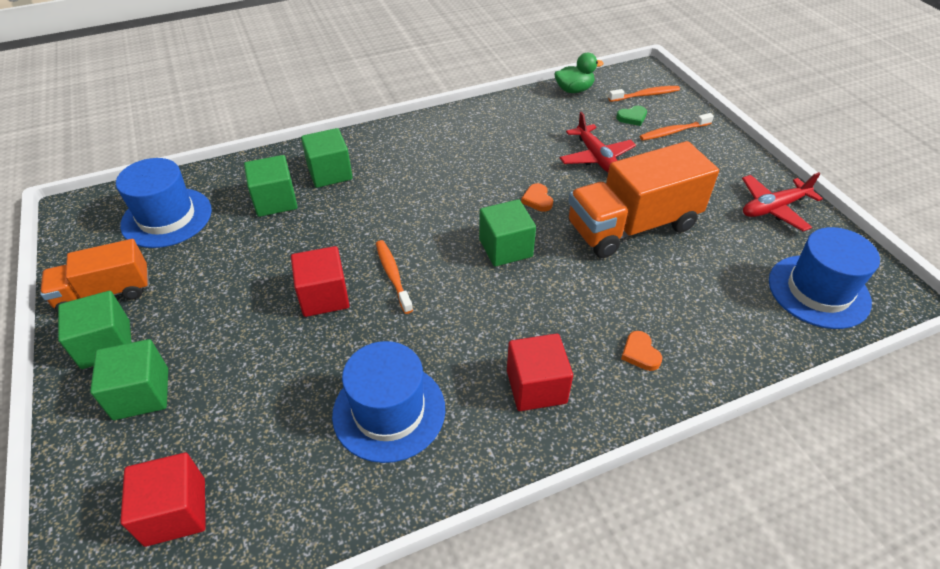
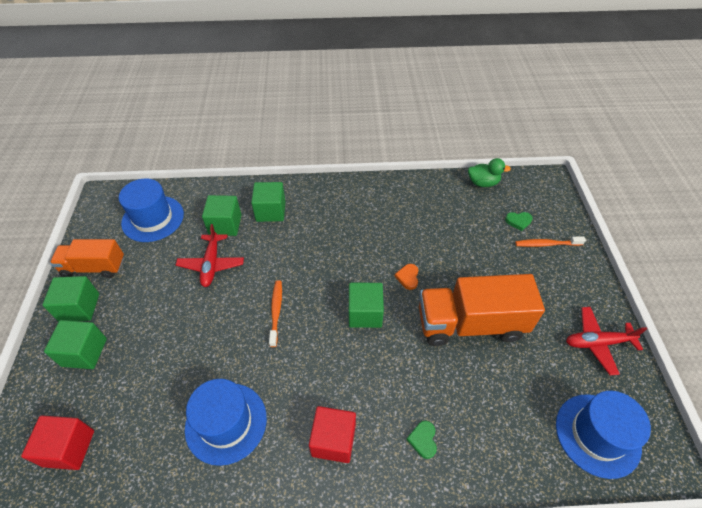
camera: 20 degrees right, 5 degrees up
(324, 296) = (224, 314): red cube -> none
(596, 157) = (471, 251): red plane -> red plane (211, 264)
(640, 353) = (423, 440): orange heart -> green heart
(645, 95) = (539, 202): orange toothbrush -> none

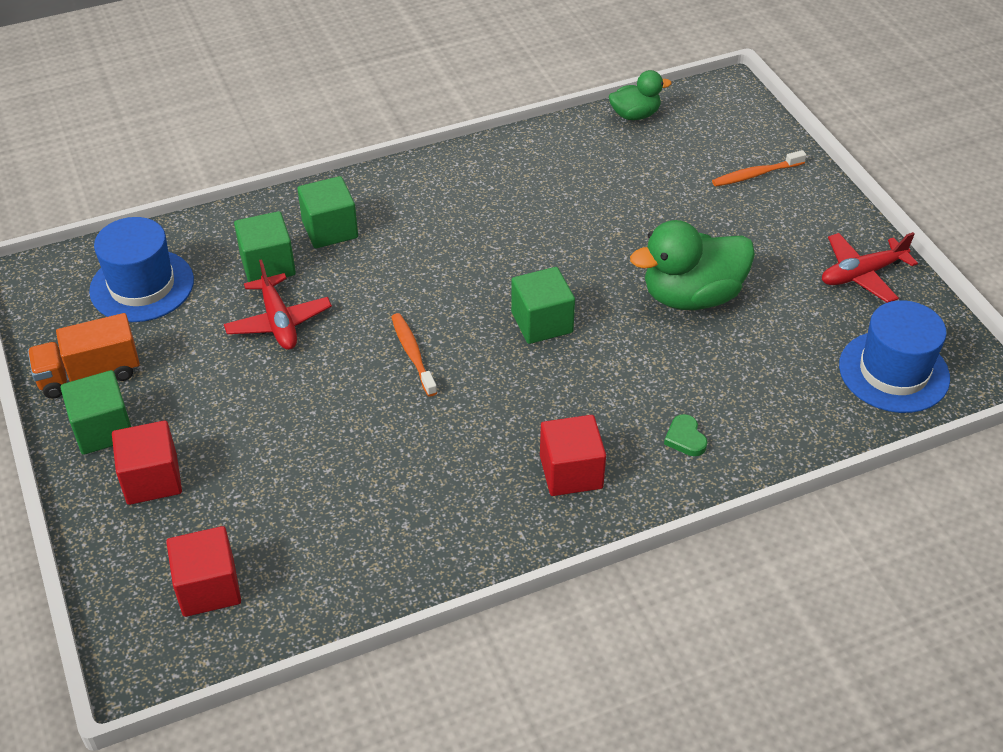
camera: 20 degrees left, 5 degrees down
(84, 352) = (152, 479): green cube -> red cube
(226, 422) = (415, 496): blue hat -> none
(408, 277) = (581, 264): orange heart -> none
(470, 323) = (691, 296): orange truck -> green duck
(518, 221) = (706, 154): green heart -> none

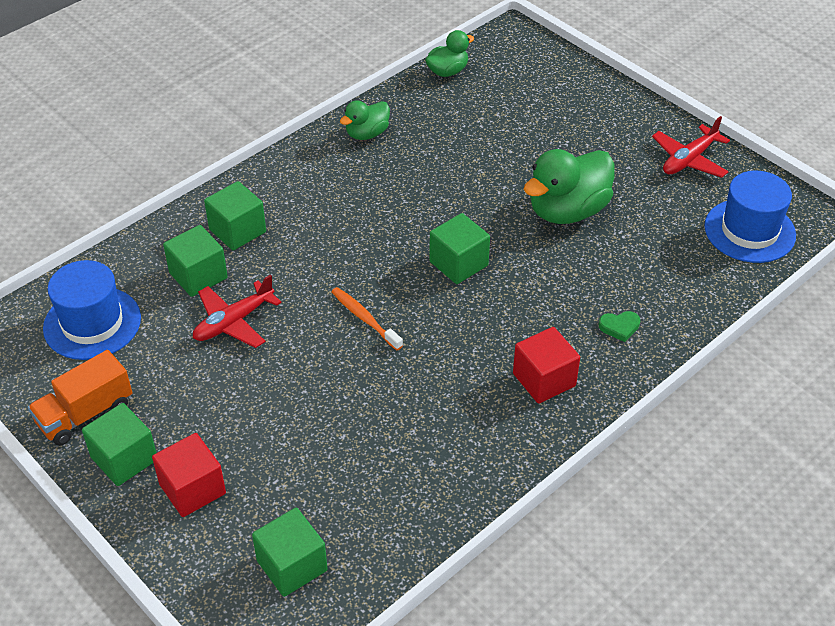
camera: 20 degrees left, 0 degrees up
(208, 587) = (292, 565): red cube -> green cube
(278, 321) = (234, 322): red plane -> red plane turned 90 degrees clockwise
(514, 161) = (367, 134): none -> green duck
(685, 438) = (619, 327): green heart -> green heart turned 60 degrees counterclockwise
(756, 174) = (569, 98): orange toothbrush -> none

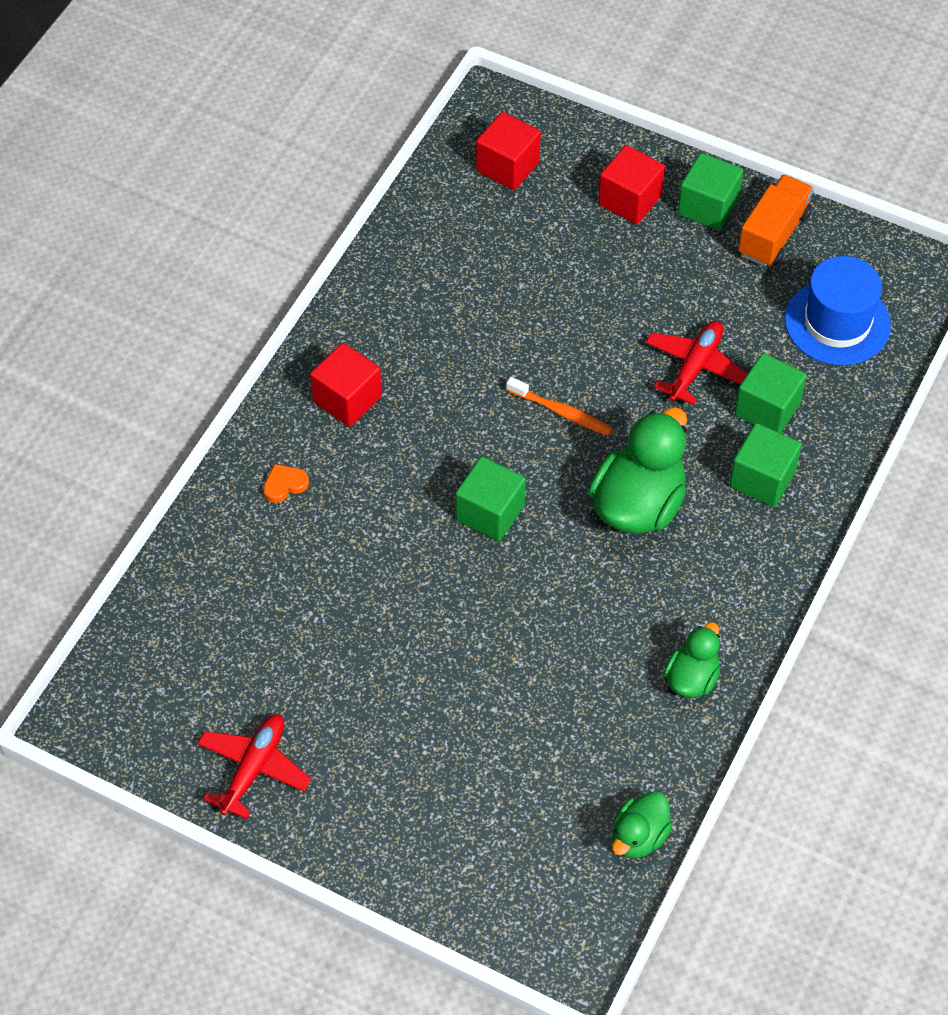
camera: 160 degrees right, 10 degrees up
(292, 565) = (507, 166): green cube -> red cube
(567, 211) = (388, 630): green duck -> green duck (638, 504)
(619, 327) = (284, 484): green heart -> orange heart
(749, 231) = (157, 669): blue hat -> none

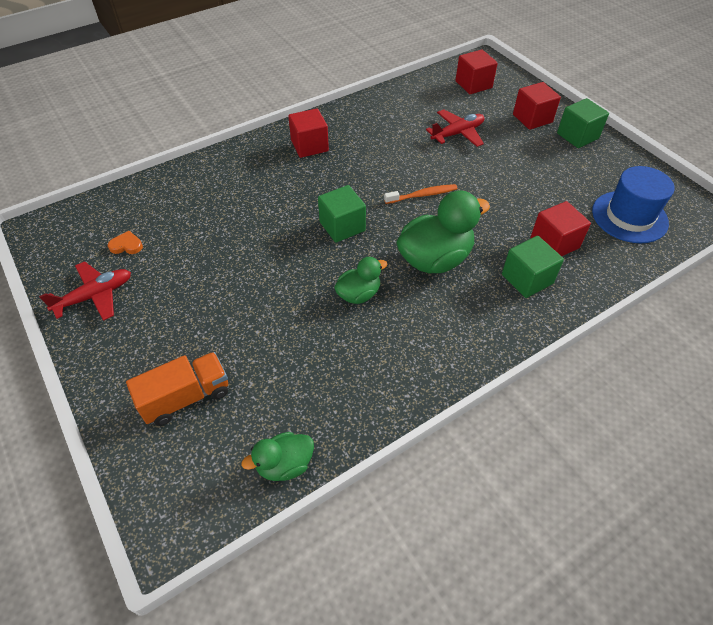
camera: 30 degrees right, 5 degrees down
(284, 484) = (244, 169): orange heart -> orange heart (126, 245)
(560, 412) = (422, 195): orange toothbrush -> orange toothbrush turned 75 degrees counterclockwise
(691, 678) = (399, 375): green duck -> green duck (358, 294)
(695, 367) = (520, 205): red plane -> red plane (457, 134)
(767, 409) = (554, 243): green cube -> red cube
(773, 234) = (611, 161): orange truck -> orange truck (186, 397)

